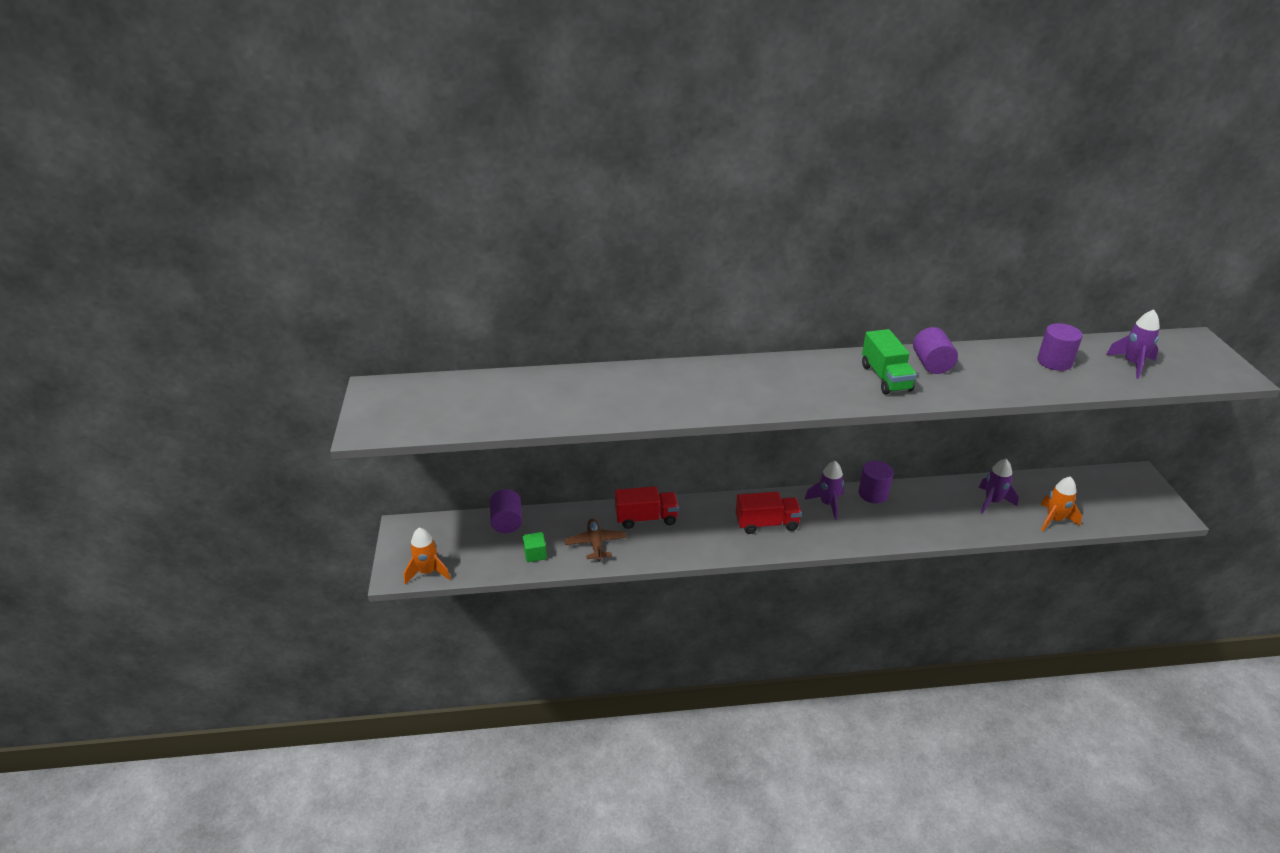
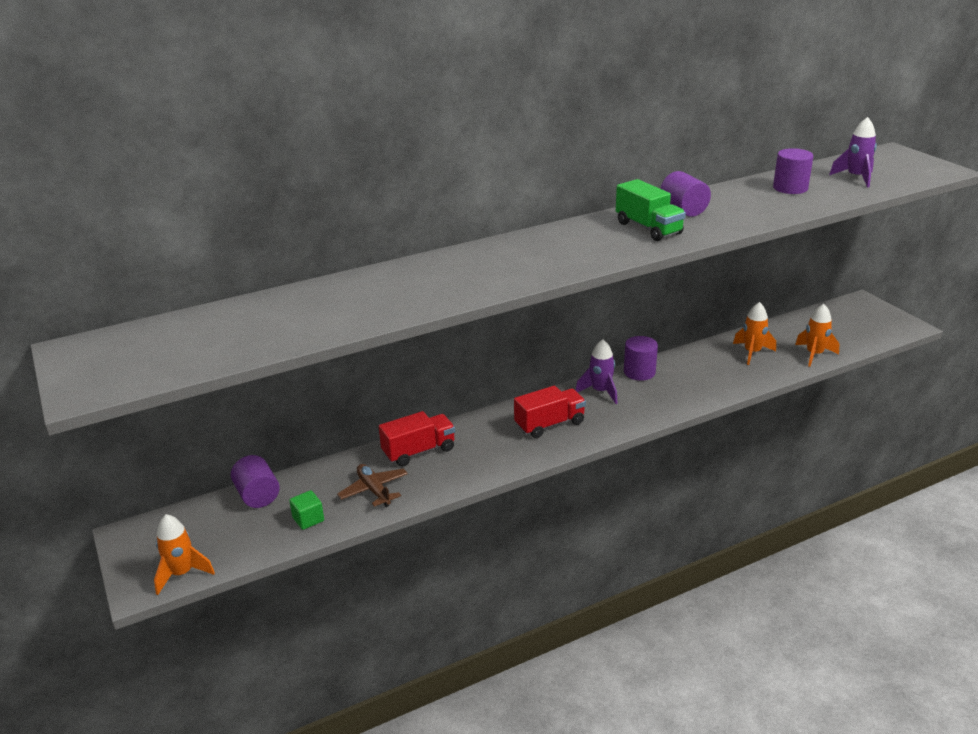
camera: 20 degrees left, 5 degrees down
(992, 502) = (752, 353): purple rocket -> orange rocket

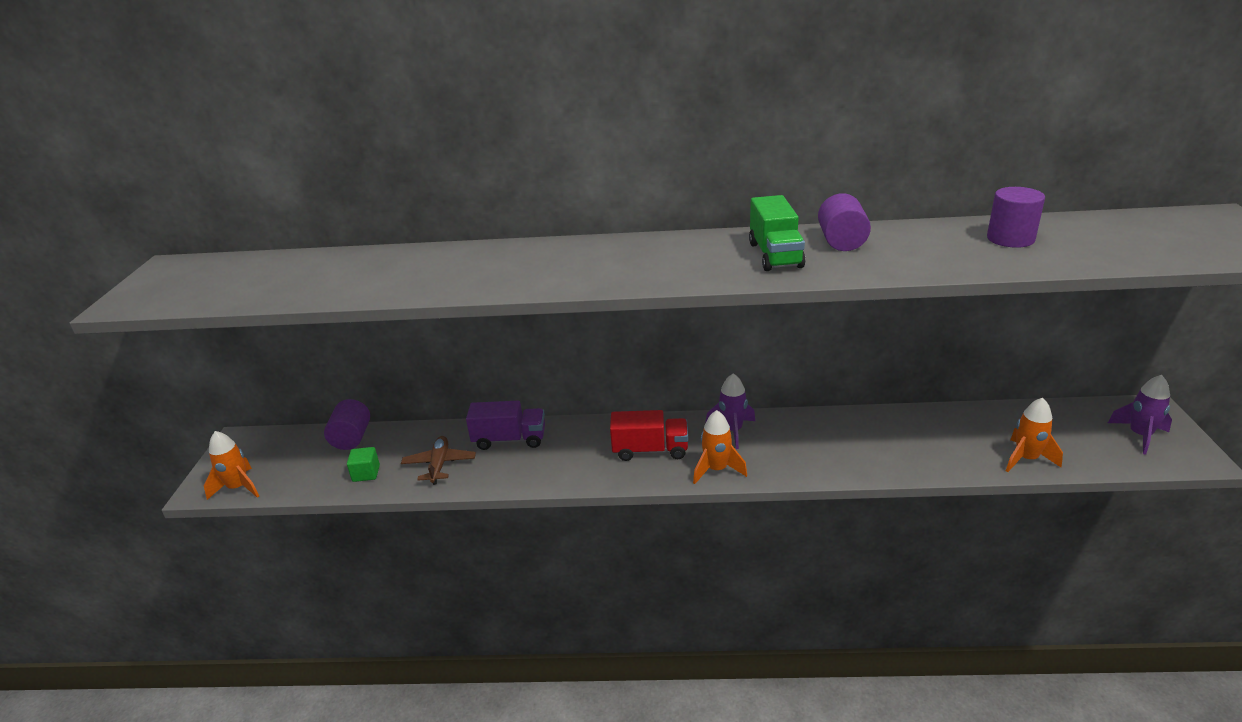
camera: 30 degrees right, 0 degrees up
(419, 451) = (509, 439): red truck -> purple truck
(639, 372) = (792, 421): purple cylinder -> none
(752, 353) = (945, 435): orange rocket -> orange rocket (716, 470)
(856, 178) = (1122, 240): purple rocket -> purple rocket (1139, 435)

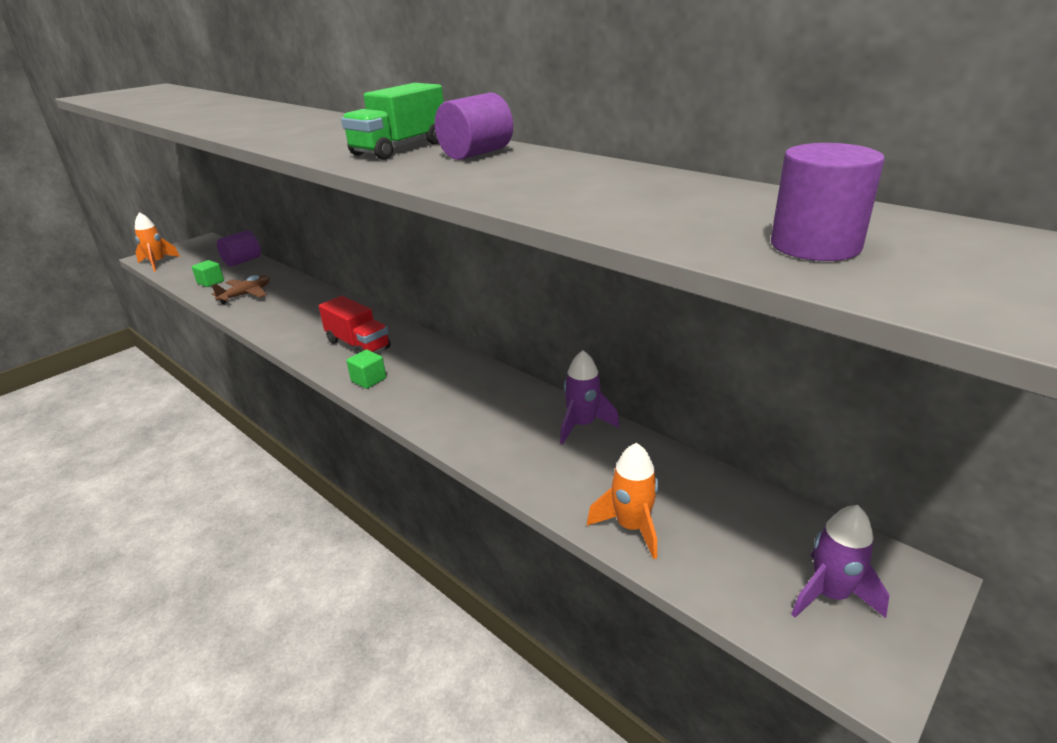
camera: 40 degrees right, 0 degrees up
(509, 439) = (303, 298): purple truck -> none
(716, 470) = (368, 380): orange rocket -> green cube
(732, 431) = (433, 360): purple rocket -> purple rocket (582, 425)
(1010, 239) = (634, 190): purple cylinder -> purple cylinder (815, 245)

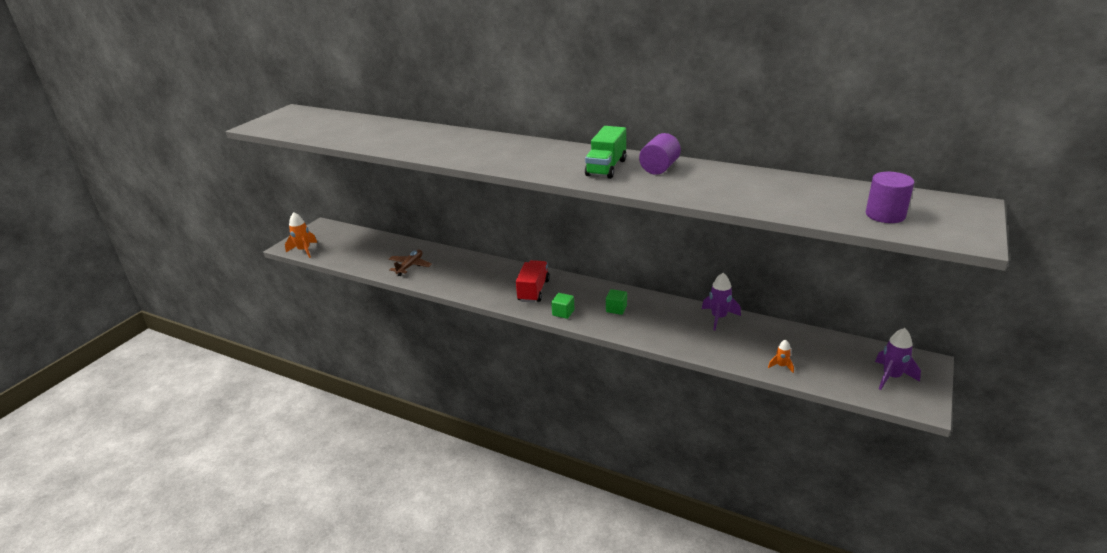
camera: 15 degrees left, 0 degrees up
(210, 282) = (369, 260): green cube -> green cube (616, 309)
(242, 261) = (377, 239): purple cylinder -> none
(358, 345) = (533, 291): red truck -> red truck turned 105 degrees counterclockwise
(631, 527) = (781, 366): orange rocket -> orange rocket, size x0.57

